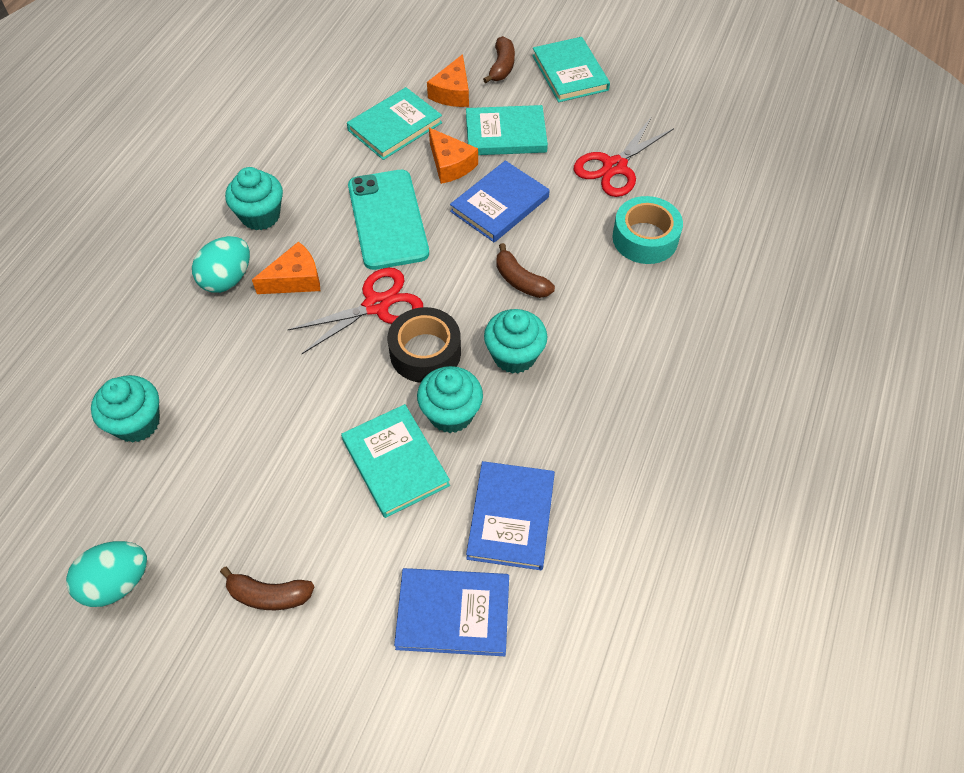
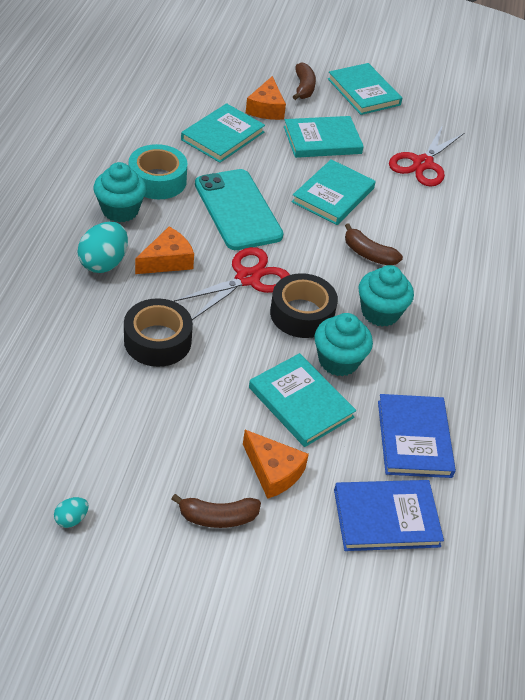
camera: 15 degrees left, 10 degrees down
(117, 583) = (71, 519): turquoise egg -> turquoise egg, size x0.49
(137, 423) = (52, 385): turquoise cupcake -> none
(260, 376) = (157, 341): none -> black tape
(450, 164) = (281, 165): orange cheese -> orange cheese (273, 471)
(499, 204) = (333, 195): blue book -> turquoise book
(645, 238) = (464, 217): turquoise tape -> turquoise tape (157, 180)

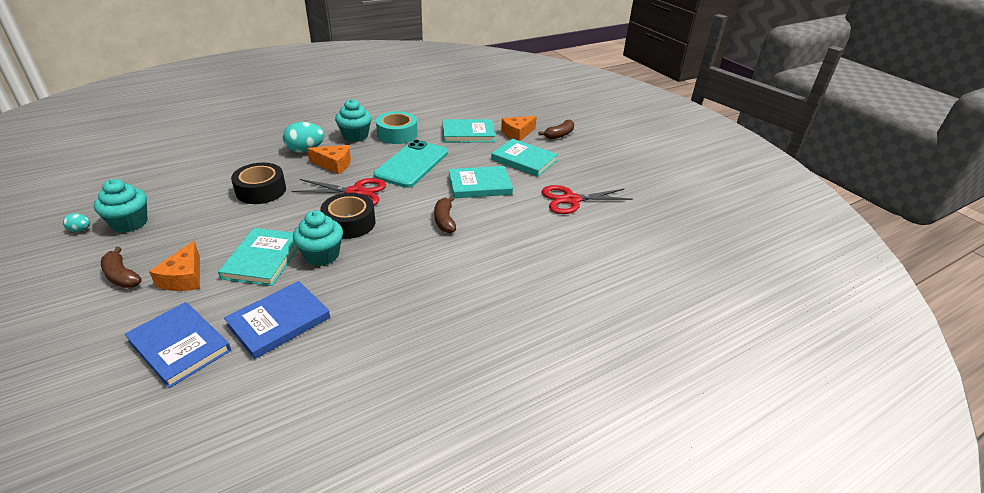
camera: 50 degrees right, 10 degrees down
(363, 92) = (597, 152): turquoise book -> none
(380, 312) = (393, 250): turquoise cupcake -> turquoise cupcake (130, 223)

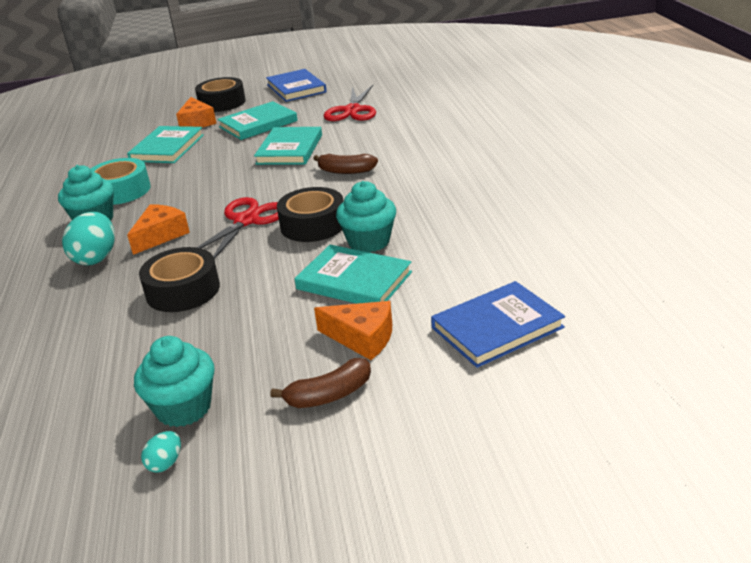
camera: 65 degrees left, 5 degrees down
(279, 321) = (477, 265): blue book -> blue book (296, 88)
(412, 164) = (209, 184): turquoise phone -> none
(559, 135) = (222, 103): brown banana -> black tape

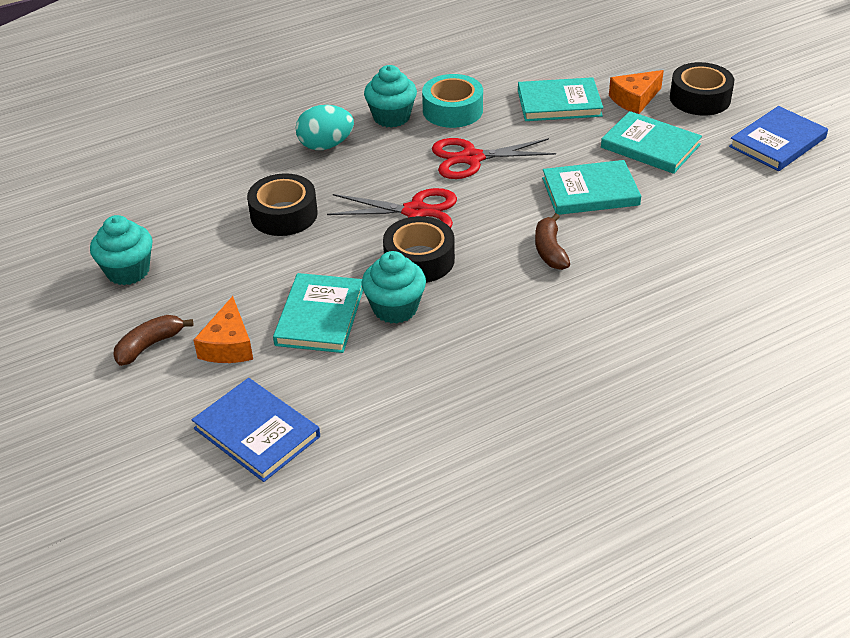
camera: 70 degrees right, 10 degrees up
(160, 235) = (373, 167): orange cheese -> none
(165, 463) = (69, 283): turquoise egg -> none
(329, 395) = (149, 345): brown banana -> brown banana turned 90 degrees clockwise
(352, 110) = (727, 210): red scissors -> red scissors (471, 158)

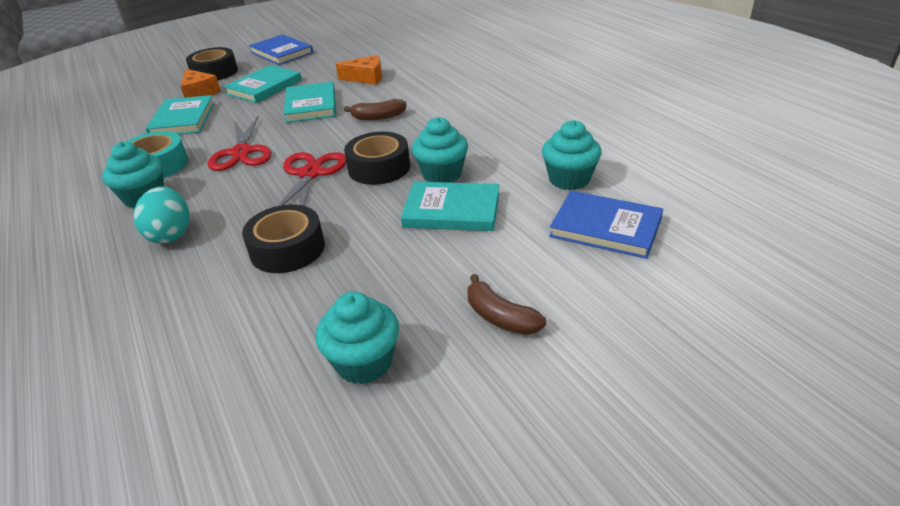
camera: 90 degrees left, 5 degrees down
(228, 345) = (494, 259): orange cheese -> orange cheese (366, 78)
(256, 432) = (605, 227): blue book -> blue book turned 75 degrees clockwise
(361, 414) = (569, 179): none -> turquoise cupcake

